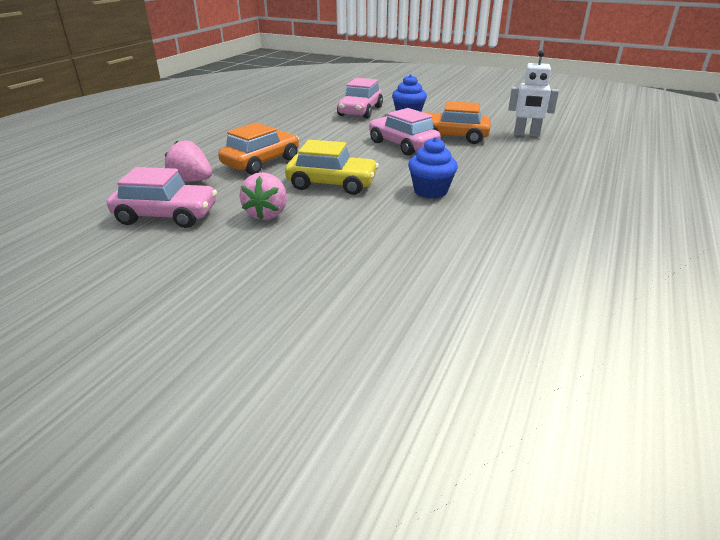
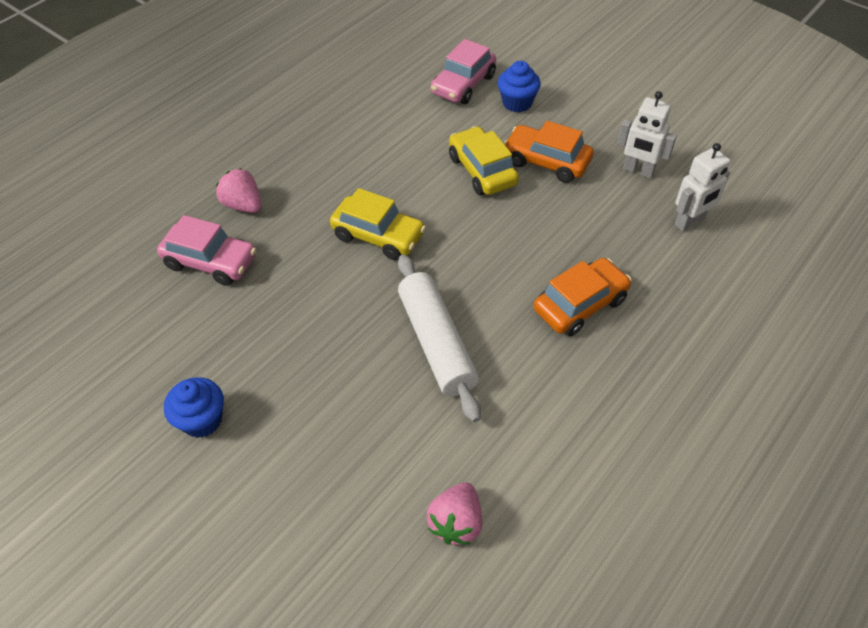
camera: 15 degrees right, 20 degrees up
(261, 162) = (319, 182): orange car -> orange car (580, 305)
(267, 214) = (301, 276): pink strawberry -> pink strawberry (456, 523)
(403, 145) = (482, 170): pink car -> yellow car
(428, 238) = (436, 343): none -> white rolling pin
(430, 191) = (472, 267): blue cupcake -> blue cupcake (202, 420)
(589, 152) = (690, 222): none -> white robot

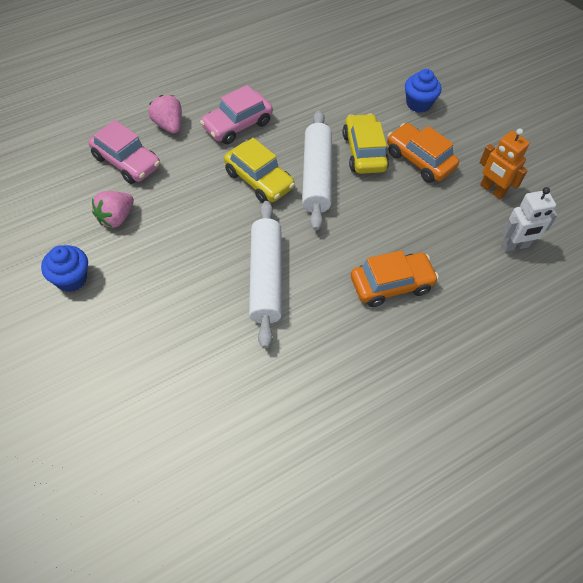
camera: 15 degrees right, 5 degrees up
(441, 212) = (316, 176): none -> white rolling pin
(456, 523) = (219, 418): pink strawberry -> pink strawberry (116, 218)
(463, 85) = (381, 76): pink car -> pink car (237, 125)
(638, 171) = (492, 190): white robot -> orange robot

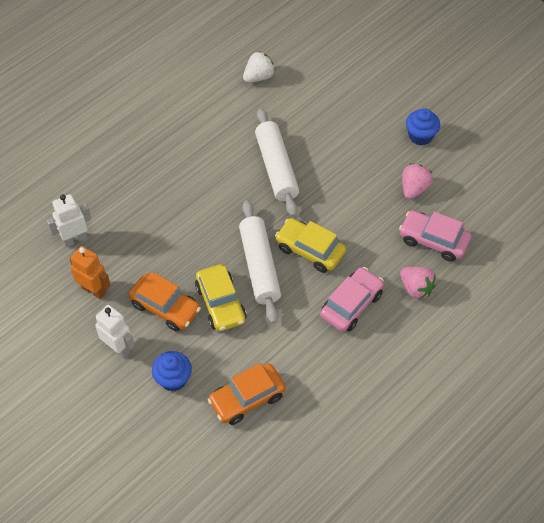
camera: 170 degrees right, 0 degrees up
(247, 423) = (259, 77): none -> white strawberry
(391, 284) = (177, 184): orange car -> orange car (247, 398)
(468, 136) = (118, 348): none -> white robot

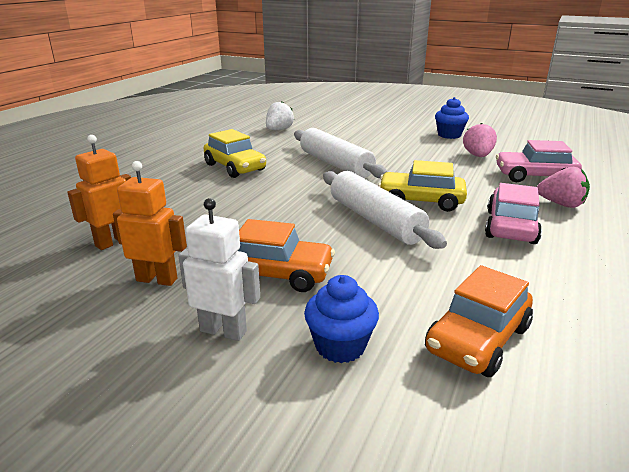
camera: 20 degrees left, 30 degrees down
(75, 239) = (113, 242): white robot -> orange robot
(221, 303) = (352, 256): yellow car -> yellow car (235, 167)

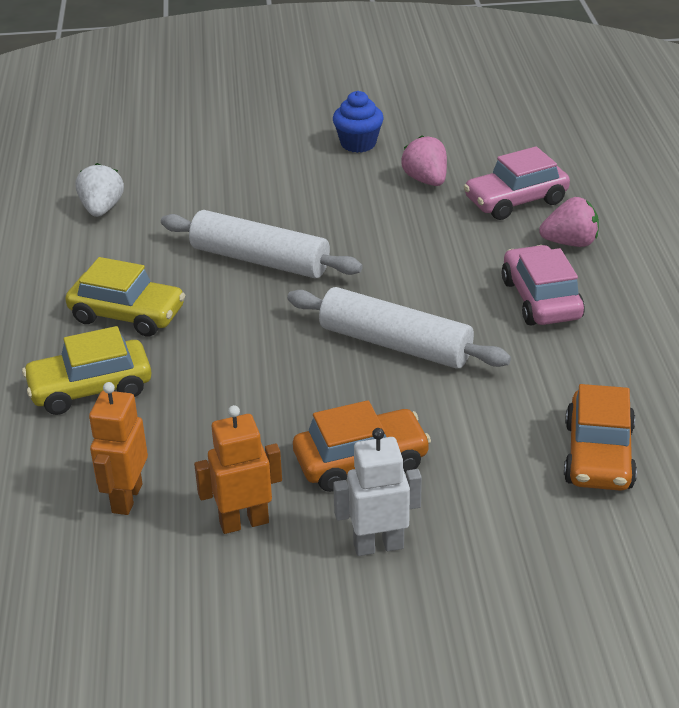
camera: 30 degrees left, 10 degrees up
(340, 346) = (494, 513): blue cupcake -> none
(420, 201) = (420, 293): yellow car -> yellow car (90, 389)

